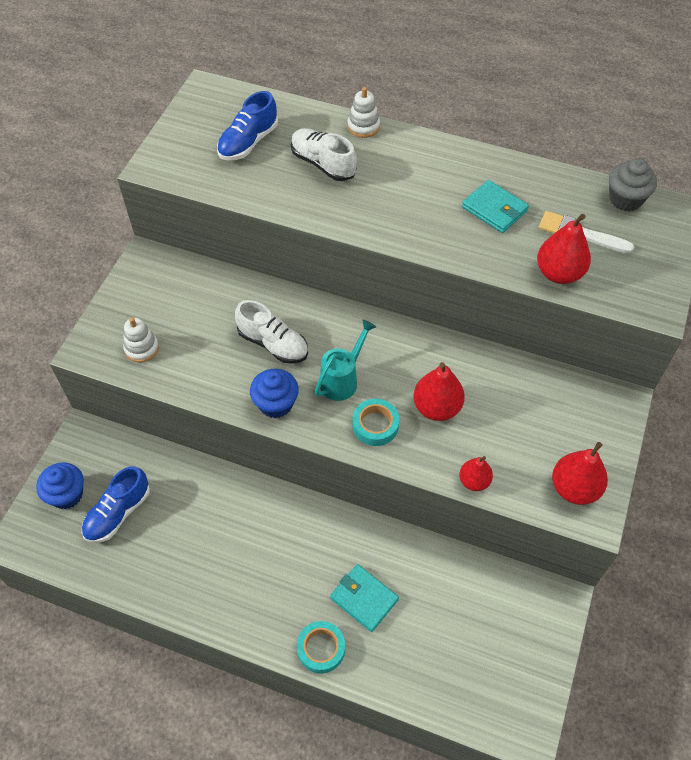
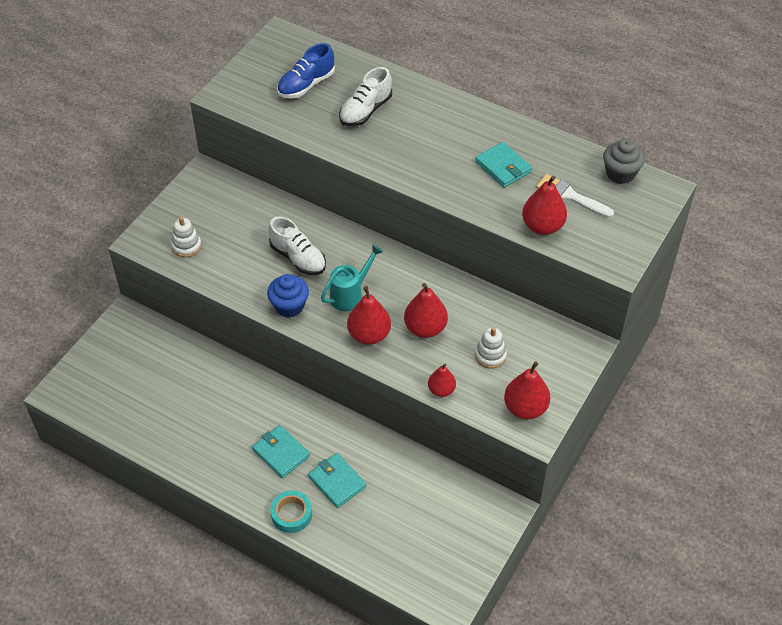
camera: 10 degrees right, 5 degrees down
(67, 494) = (103, 363): blue cupcake -> none
(118, 513) = (144, 383): blue shoe -> none
(292, 573) = (281, 453): none -> turquoise wallet
(323, 164) = (365, 111): white shoe -> white shoe turned 105 degrees counterclockwise
(363, 126) = (408, 83): white stacking toy -> white stacking toy (490, 355)
(375, 425) = (369, 335): turquoise tape -> red pear

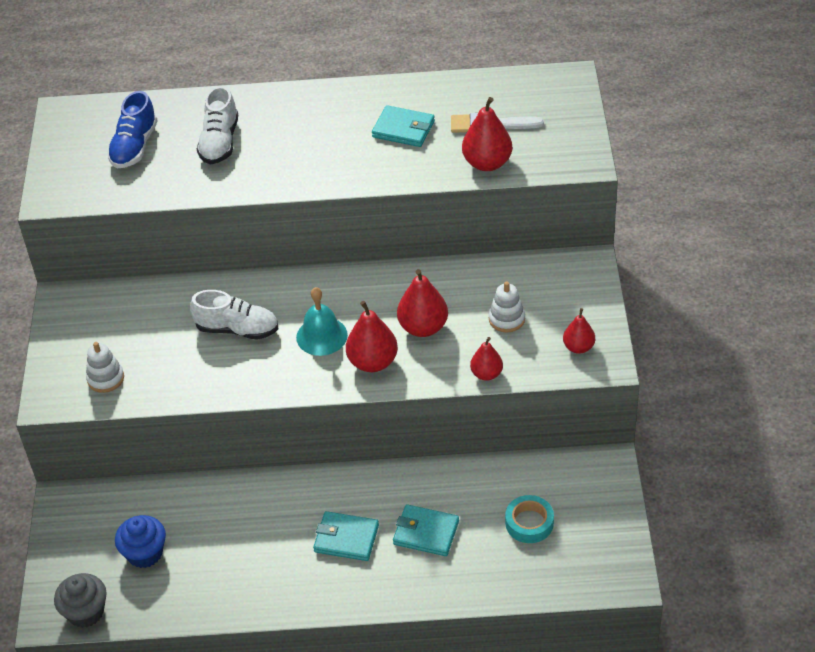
camera: 30 degrees left, 5 degrees down
(289, 306) = (267, 378): blue cupcake -> blue cupcake (145, 553)
(291, 514) = (405, 588): turquoise tape -> turquoise tape (529, 523)
(350, 295) = (321, 336): turquoise watering can -> turquoise bell
(525, 408) = (578, 347): red pear -> red pear, size x0.62
(620, 173) = (518, 83): grey cupcake -> grey cupcake (86, 612)

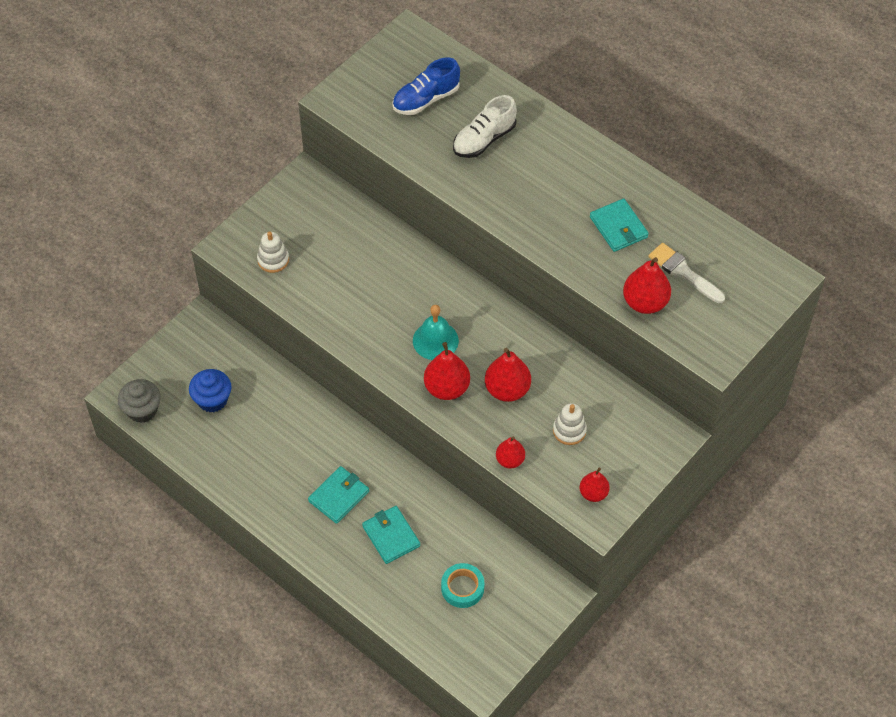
camera: 40 degrees right, 10 degrees up
(237, 329) = (388, 290): white shoe -> none
(346, 538) = (338, 496): turquoise wallet -> turquoise wallet turned 75 degrees clockwise

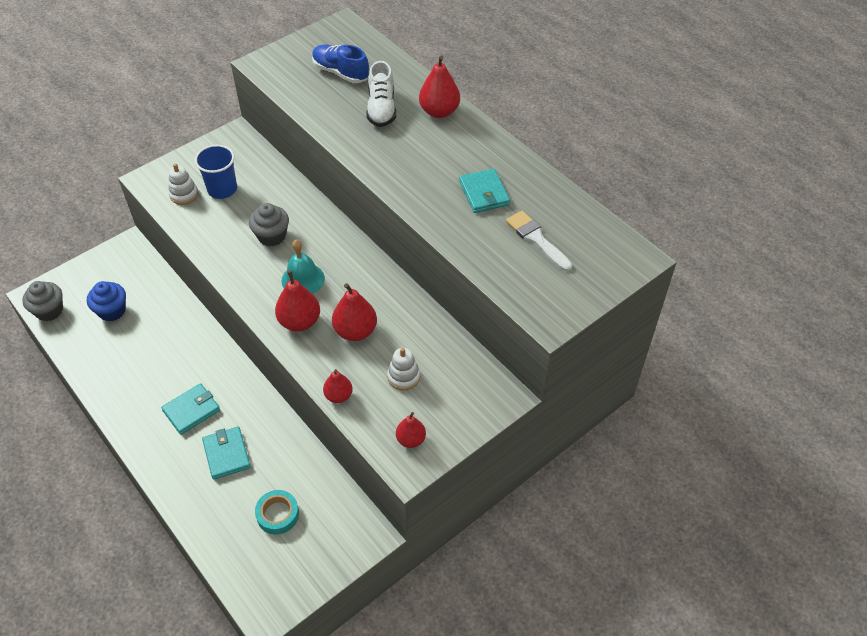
camera: 10 degrees right, 5 degrees down
(313, 247) = (222, 189): none -> blue cup
(386, 295) = (271, 236): none -> grey cupcake
(426, 99) = (340, 73): blue shoe -> blue shoe turned 60 degrees clockwise
(484, 139) = (381, 108): white shoe -> white shoe turned 60 degrees counterclockwise
(645, 302) = (492, 261): red pear -> red pear (439, 112)

